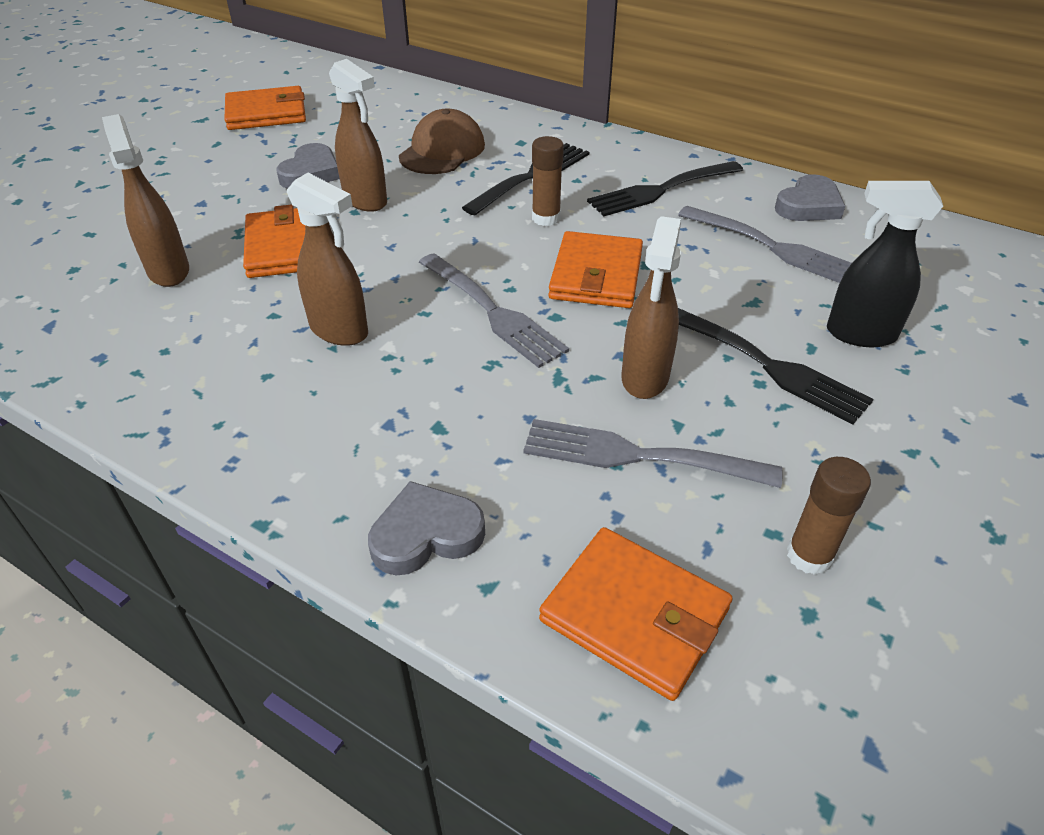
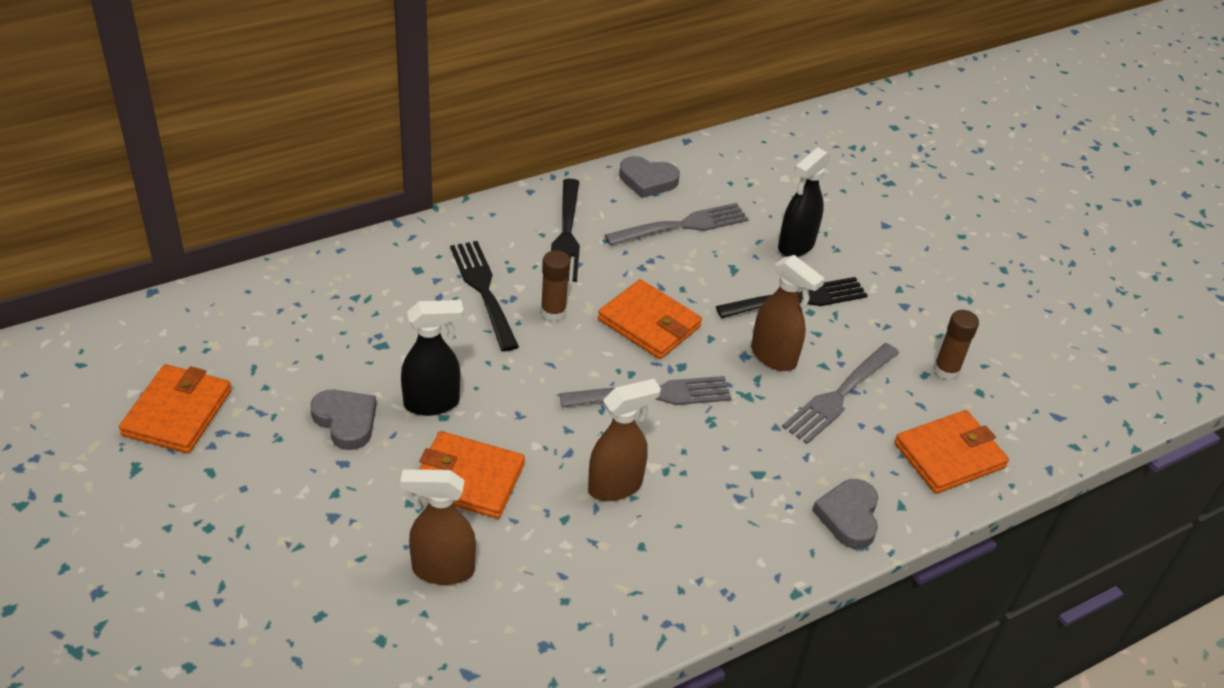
camera: 65 degrees left, 0 degrees up
(366, 201) = (432, 403): brown spray bottle -> black spray bottle
(442, 151) = (387, 322): brown cap -> none
(808, 205) = (647, 180): grey heart -> grey heart turned 120 degrees clockwise

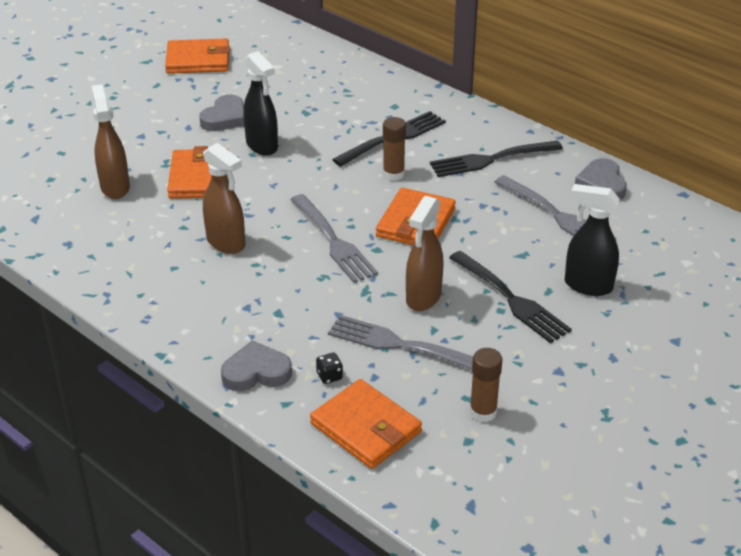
camera: 75 degrees right, 5 degrees down
(870, 461) = (329, 376): none -> black dice

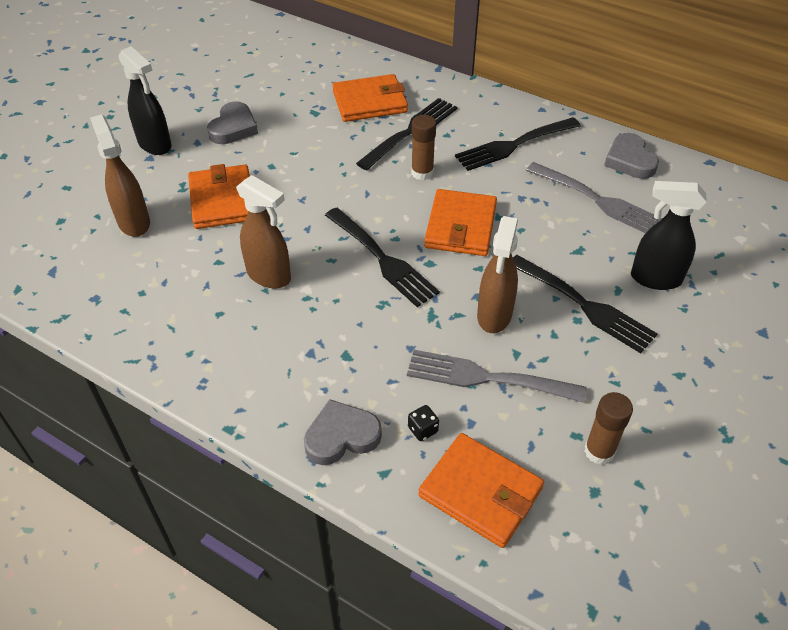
camera: 10 degrees left, 10 degrees up
(198, 60) = (190, 65): orange wallet -> orange wallet (369, 102)
(262, 146) = (279, 155): black spray bottle -> black spray bottle (155, 145)
(333, 241) = (382, 259): grey fork -> black fork

